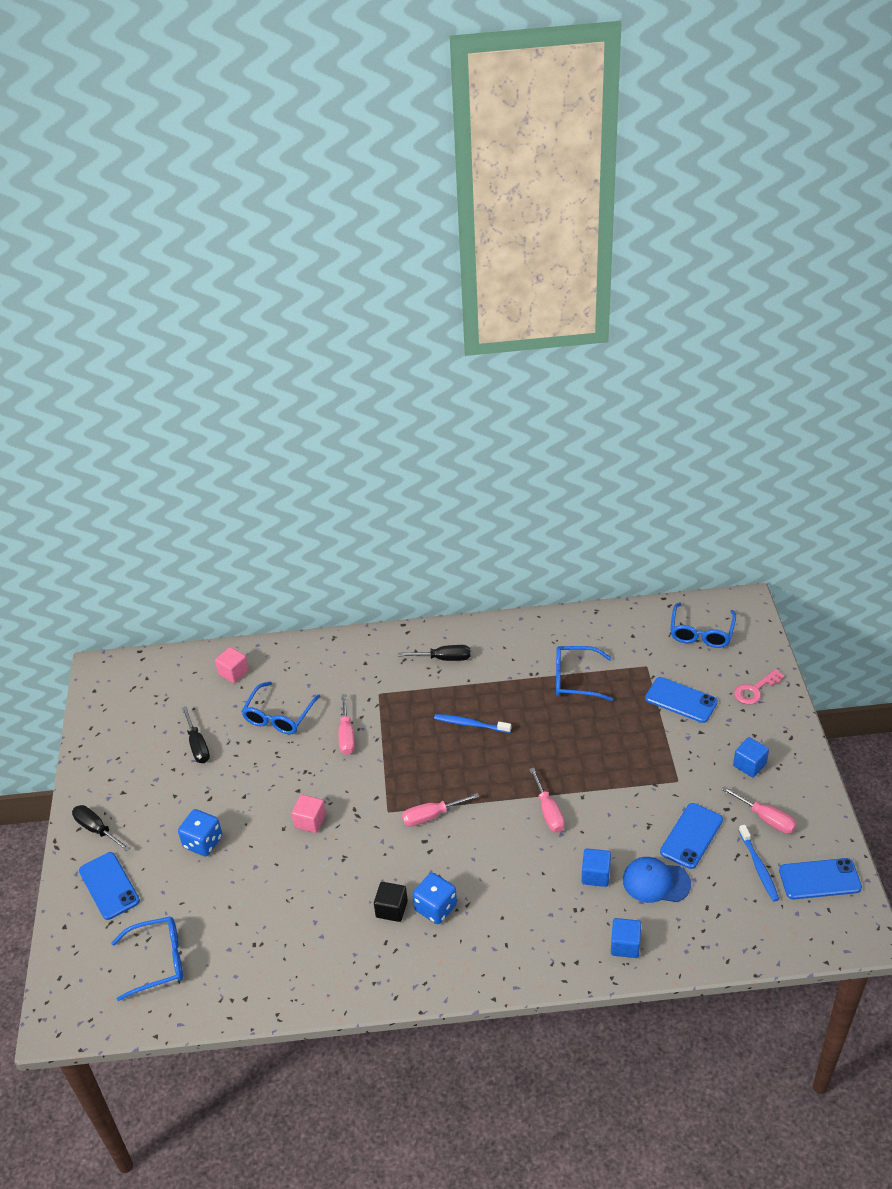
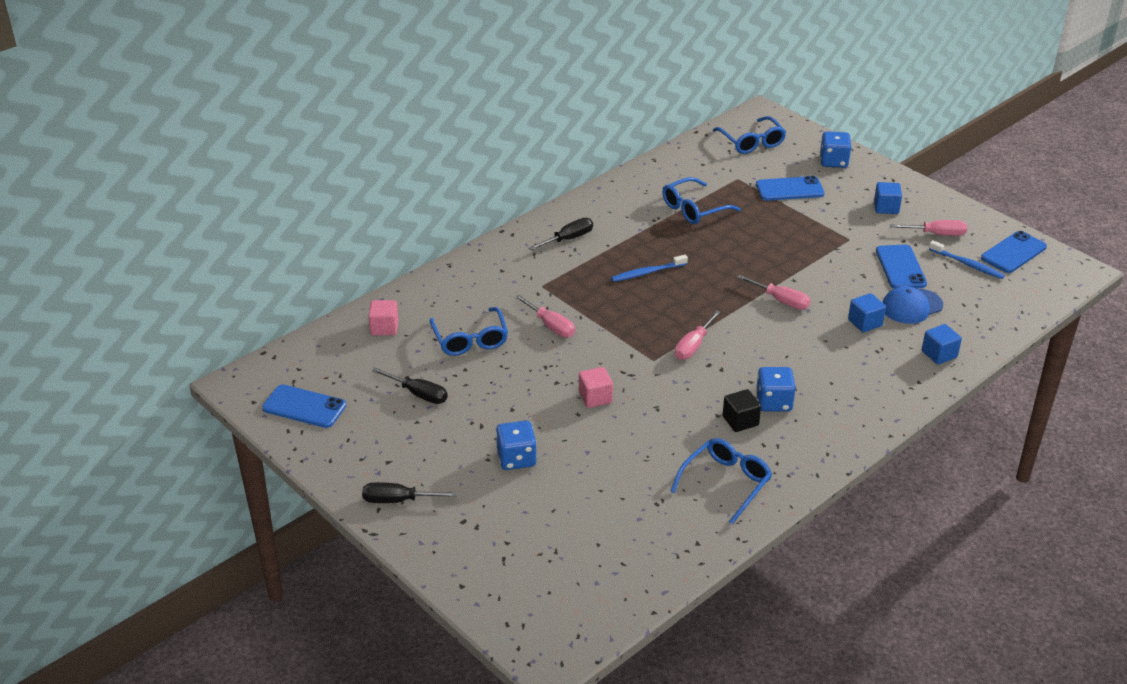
camera: 40 degrees left, 5 degrees down
(109, 886) = (467, 534): blue phone -> blue phone (304, 407)
(157, 961) = (586, 561): blue glasses -> blue glasses (725, 483)
(755, 690) = (833, 161): pink key -> blue dice

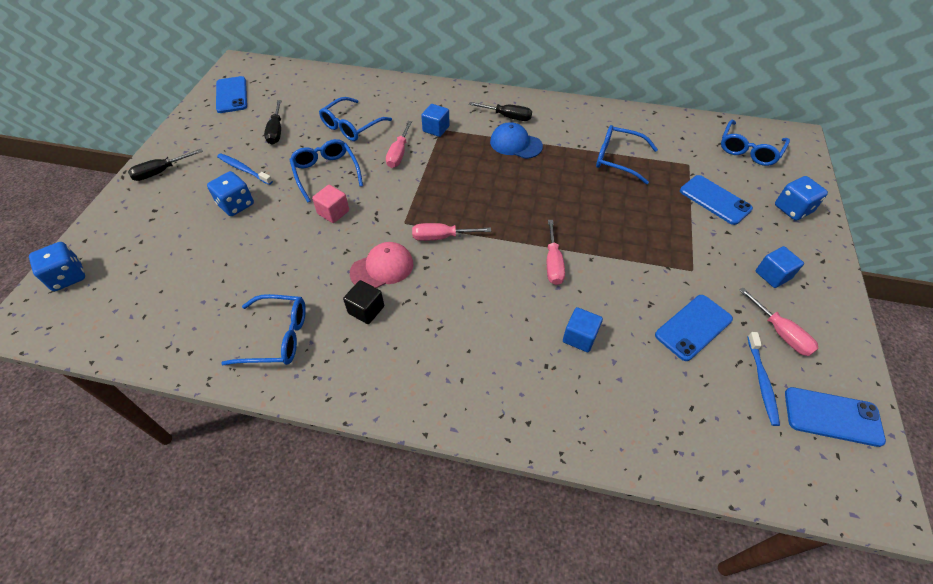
camera: 55 degrees right, 15 degrees up
(384, 328) = (333, 88): pink cube -> none
(398, 500) = (161, 172): black screwdriver -> black screwdriver turned 90 degrees counterclockwise
(530, 382) = (326, 173): none -> blue glasses
(647, 272) = (509, 171): blue toothbrush -> blue toothbrush (244, 169)
(699, 394) = (382, 268): none -> pink cap
(774, 402) = (408, 321): blue dice -> blue dice (68, 277)
(911, 306) = (641, 363): blue cap -> blue cap (515, 144)
(939, 354) = (587, 421): blue cube -> blue cube (436, 129)

